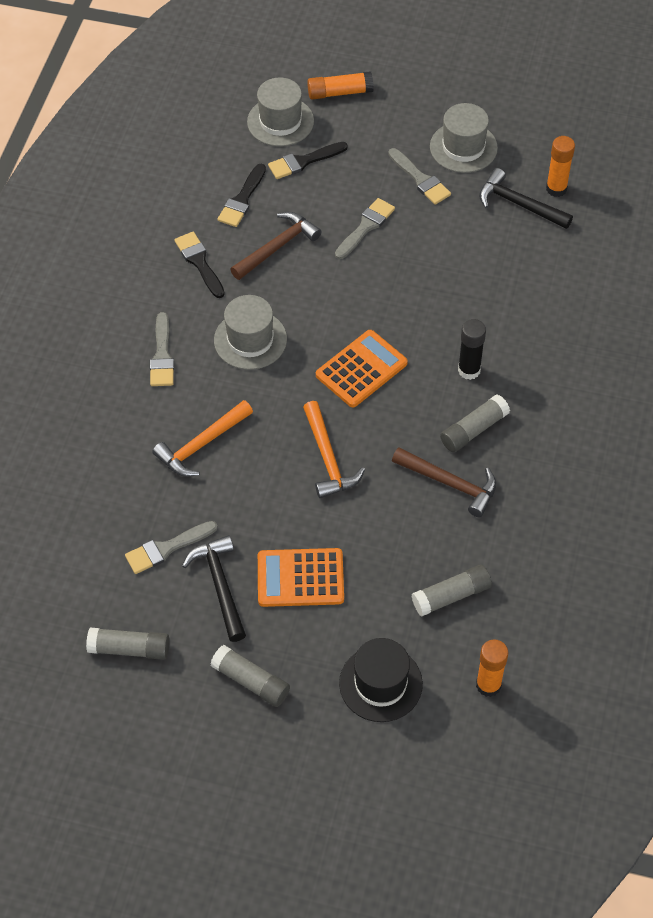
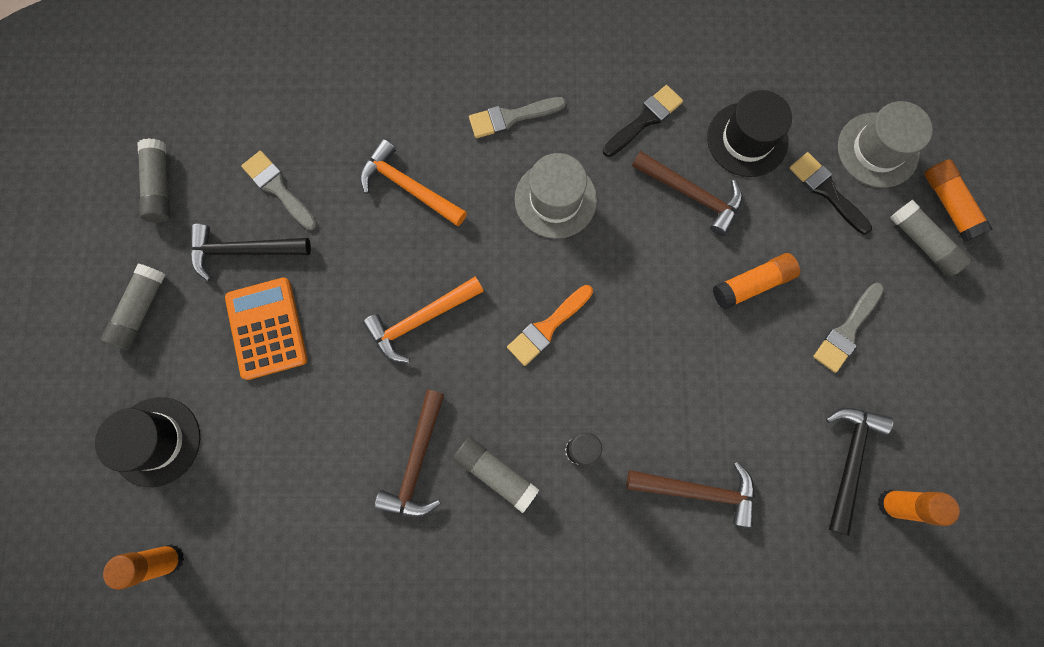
camera: 75 degrees right, 20 degrees up
(220, 586) = (244, 251): black hammer -> black hammer turned 150 degrees counterclockwise
(242, 199) = (747, 139): black brush -> black hat
(361, 369) = (547, 327): orange calculator -> orange brush
(366, 227) = (752, 284): grey brush -> orange glue stick
(451, 595) = (273, 494): grey glue stick -> grey glue stick (923, 243)
(463, 147) = (917, 371): grey hat -> none
(519, 300) = (698, 490): none -> brown hammer

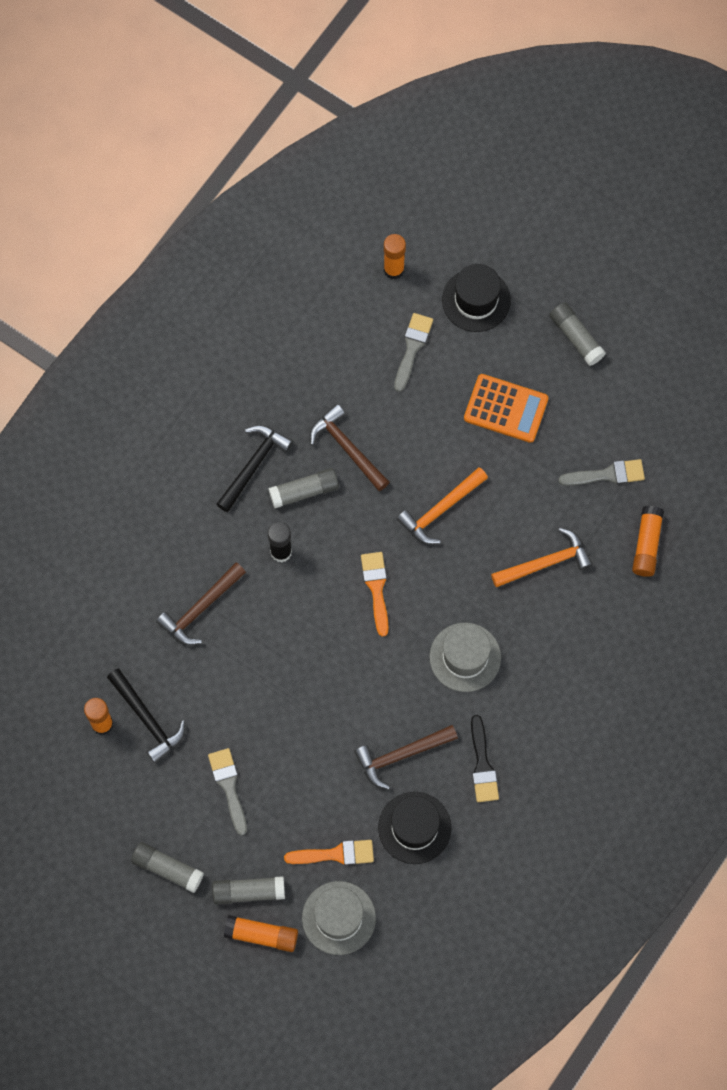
camera: 125 degrees right, 5 degrees down
(160, 186) = (663, 398): grey glue stick -> grey glue stick (167, 869)
(244, 251) = (573, 425): black hammer -> black hammer (253, 465)
(421, 320) = (441, 510): orange hammer -> orange hammer turned 135 degrees counterclockwise
(511, 117) = (551, 670): grey brush -> grey brush (412, 348)
(752, 284) = (307, 747): orange glue stick -> orange glue stick (647, 544)
(826, 191) = (335, 854): black brush -> orange brush

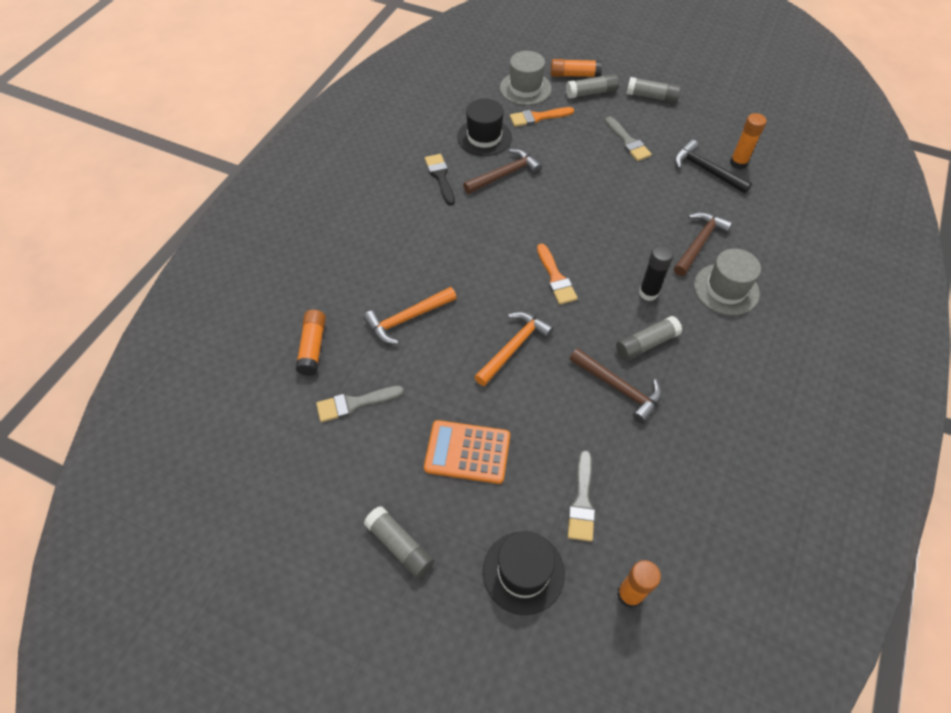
camera: 170 degrees right, 15 degrees down
(253, 465) = (702, 358): black hammer -> none
(465, 657) = (467, 241): grey hat -> grey hat (726, 289)

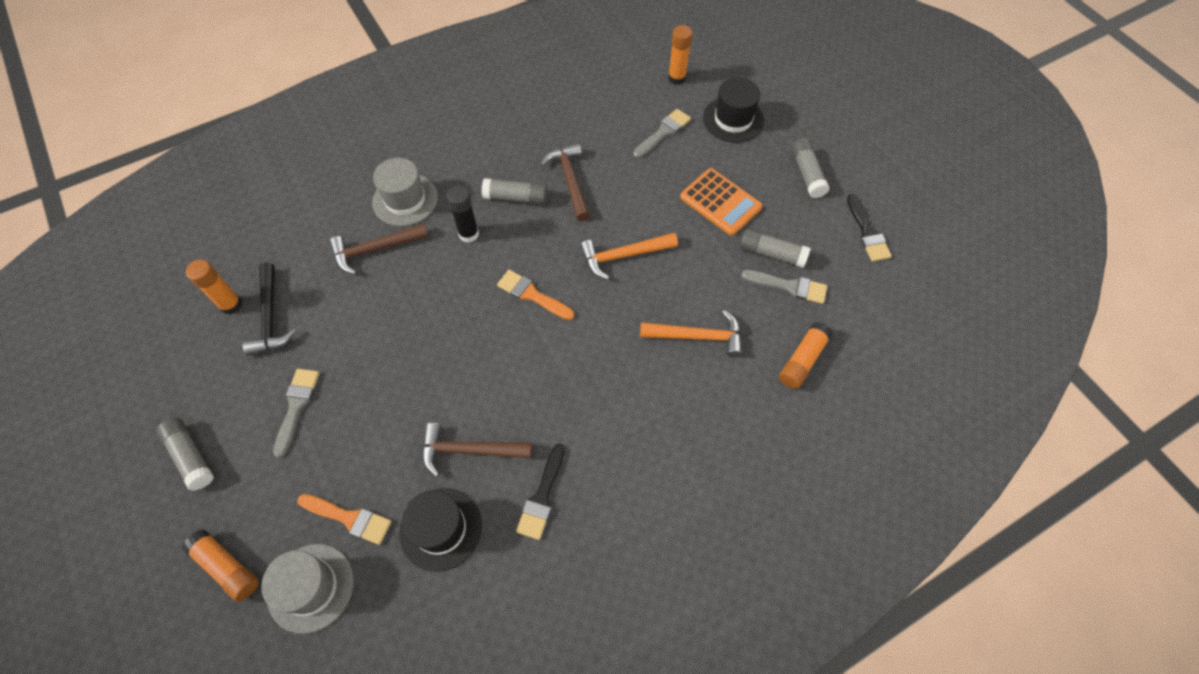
camera: 145 degrees left, 5 degrees up
(303, 508) = (867, 232): none -> black brush
(555, 278) = (532, 295): orange brush -> orange brush turned 75 degrees counterclockwise
(591, 93) = (245, 516): grey glue stick -> grey glue stick (771, 254)

